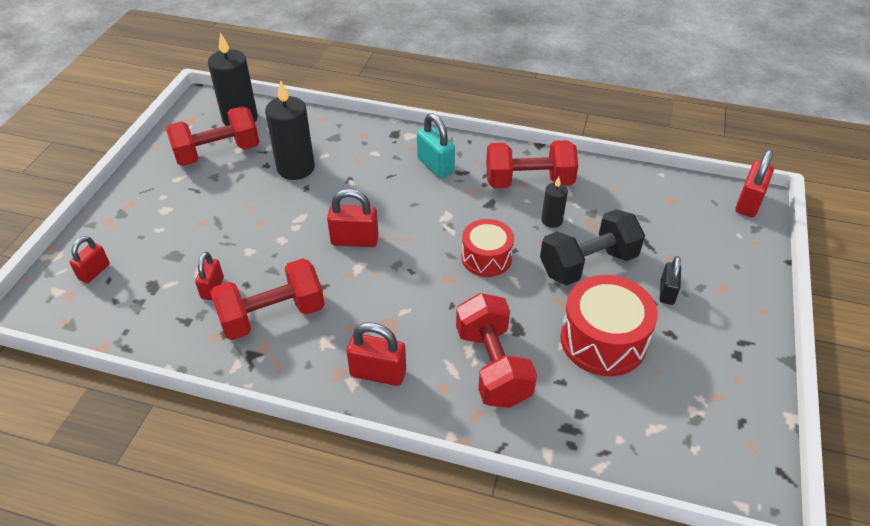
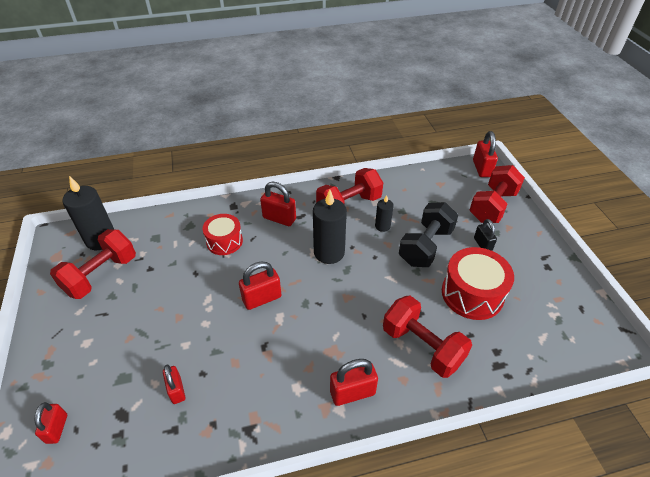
camera: 30 degrees left, 0 degrees up
(272, 316) = (242, 388): red dumbbell -> red dumbbell (492, 206)
(295, 168) = (176, 261): black candle -> black candle (329, 252)
(435, 166) = (279, 218): turquoise padlock -> red padlock
(486, 258) = (361, 270): red drum -> red drum (224, 241)

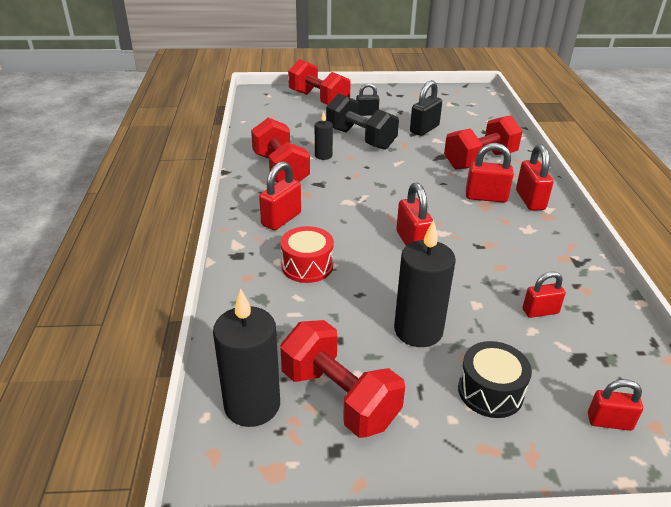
camera: 80 degrees left, 10 degrees down
(95, 353) = (490, 391): none -> black drum
(329, 252) = (352, 191): black candle -> black candle (418, 330)
(472, 294) = (424, 129): red drum -> black padlock
(481, 168) = (262, 94): red padlock -> red padlock (486, 197)

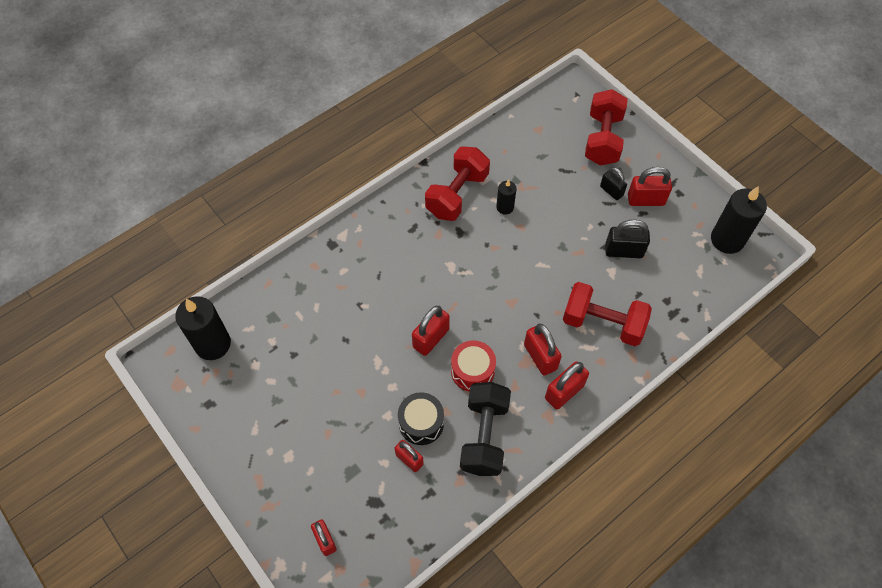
camera: 55 degrees right, 25 degrees up
(281, 219) = (392, 240): red padlock -> red padlock (646, 200)
(307, 266) = (351, 291): red drum -> red drum (472, 371)
(339, 397) = (246, 383): red dumbbell -> none
(360, 139) = (558, 215): black dumbbell -> black dumbbell (484, 436)
(418, 330) = (334, 394): black candle -> black candle (727, 240)
(490, 391) = (306, 461): black drum -> black drum (421, 423)

